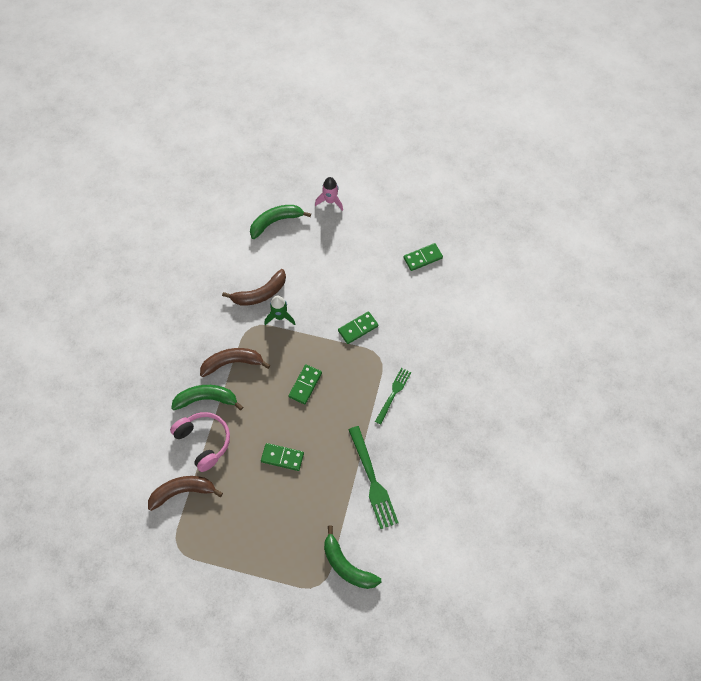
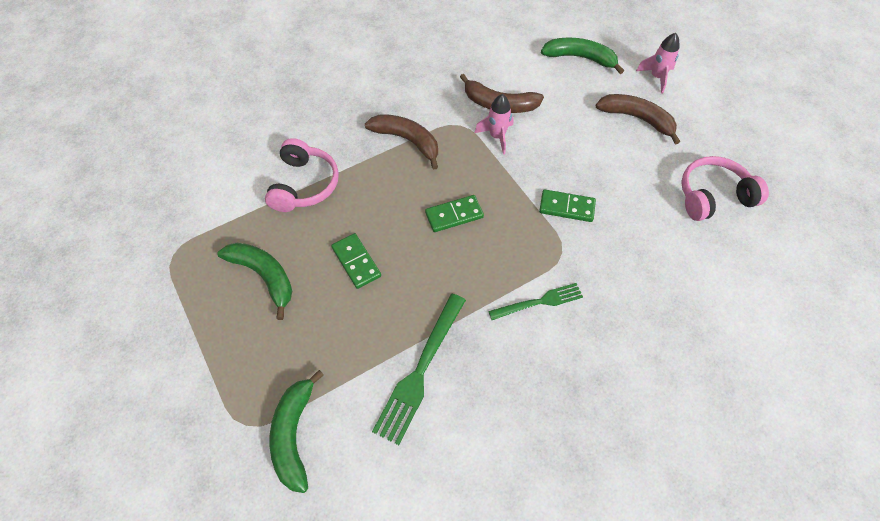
camera: 45 degrees right, 5 degrees down
(182, 492) = (235, 211): brown banana -> brown banana (637, 119)
(206, 399) = (349, 152): green banana -> green banana (264, 276)
(280, 316) = (497, 137): green rocket -> pink rocket
(422, 258) = (713, 196): green domino -> pink headphones

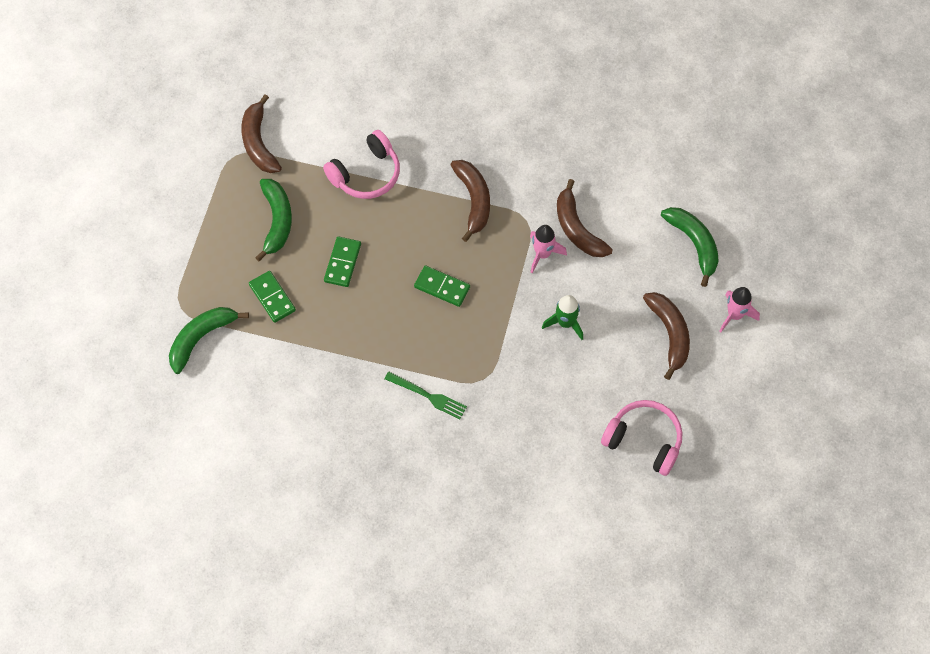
camera: 45 degrees right, 5 degrees up
(185, 230) = (259, 142): none -> brown banana
(420, 371) = (307, 369): green fork -> none
(566, 207) = (526, 352): green domino -> green domino (272, 298)
(567, 166) = (565, 323): none -> green rocket

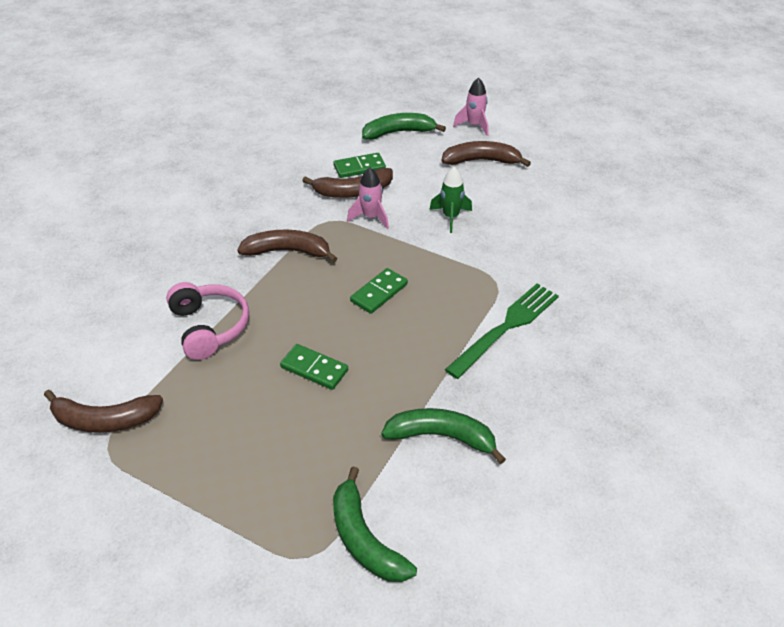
camera: 75 degrees left, 20 degrees down
(272, 298) = (333, 446): green domino -> green domino (359, 167)
(276, 221) = (227, 422): green banana -> green banana (441, 437)
(428, 396) = (506, 327): green fork -> green fork, size x1.60
(644, 440) = (584, 194): pink headphones -> none

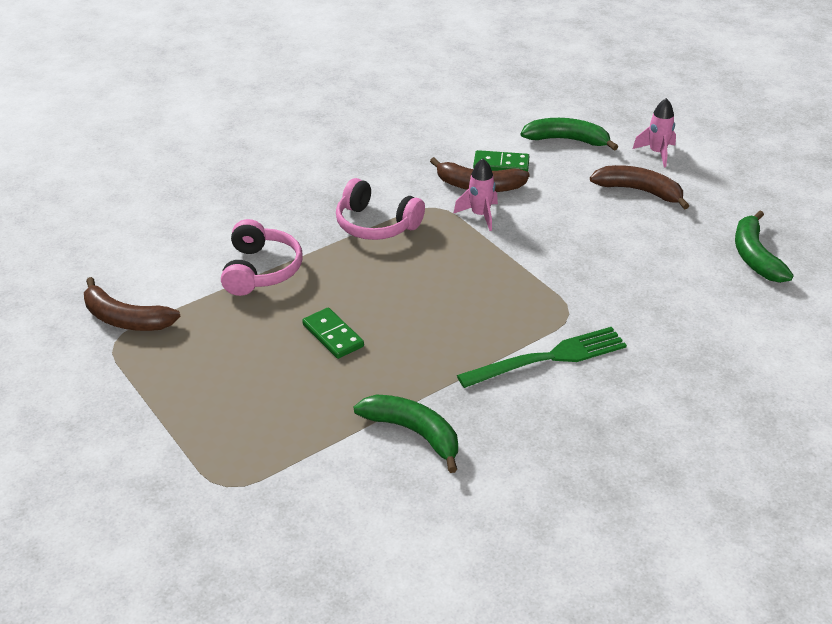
camera: 25 degrees right, 5 degrees down
(287, 251) = (376, 224): brown banana -> pink headphones
(365, 539) = (285, 490): green banana -> green banana (755, 256)
(379, 293) = (440, 288): green domino -> none
(450, 217) = (564, 238): green rocket -> none

